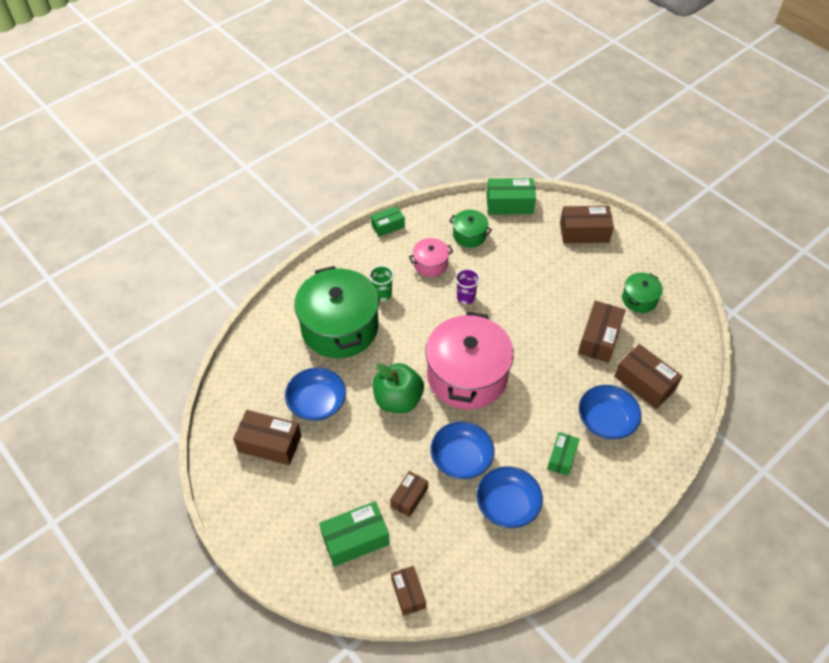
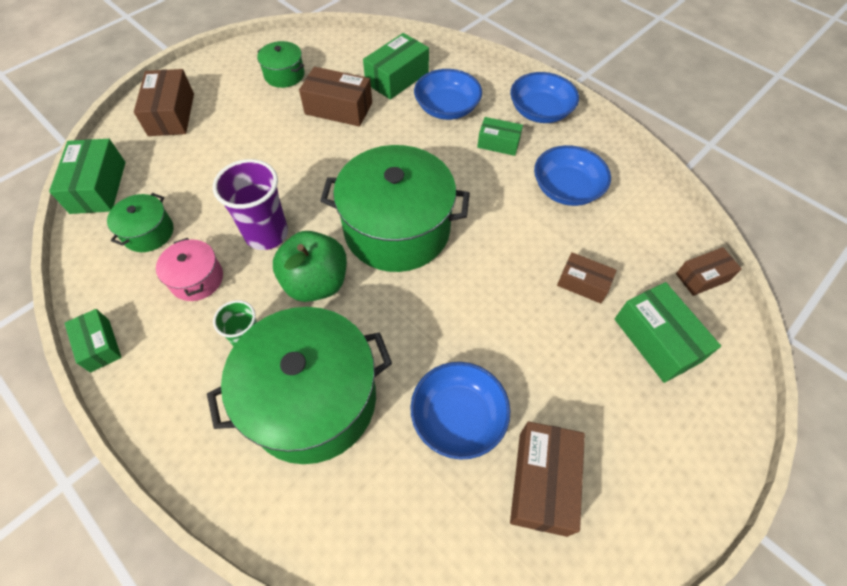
camera: 95 degrees left, 5 degrees up
(398, 400) = (441, 306): green apple -> green apple (316, 283)
(461, 458) = (517, 232): blue bowl -> blue bowl (540, 111)
(466, 298) = (266, 234): purple cup -> purple cup, size x1.67
(467, 376) = (397, 229): pink pot -> green pot
(644, 383) = (397, 78): brown box -> green box

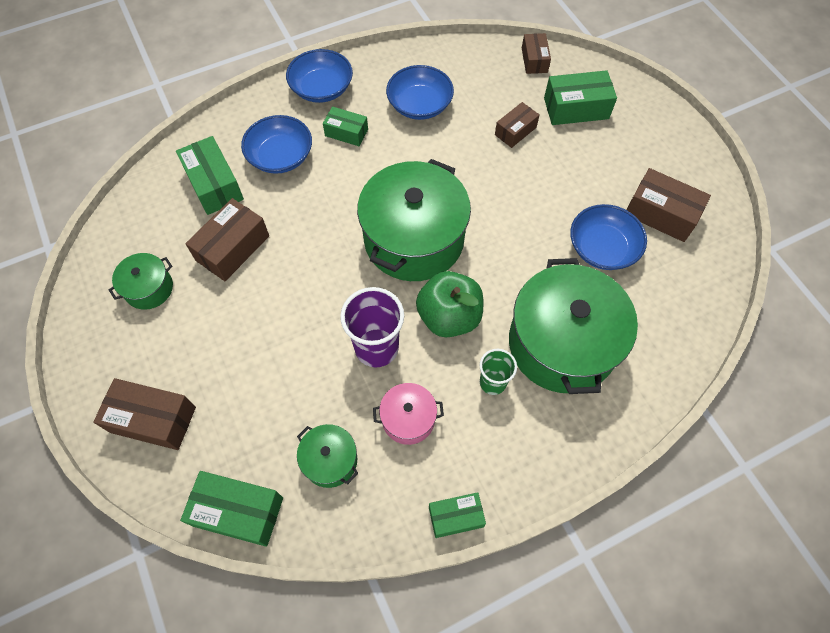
camera: 70 degrees left, 5 degrees up
(498, 143) = (346, 133): green box -> green box turned 75 degrees clockwise

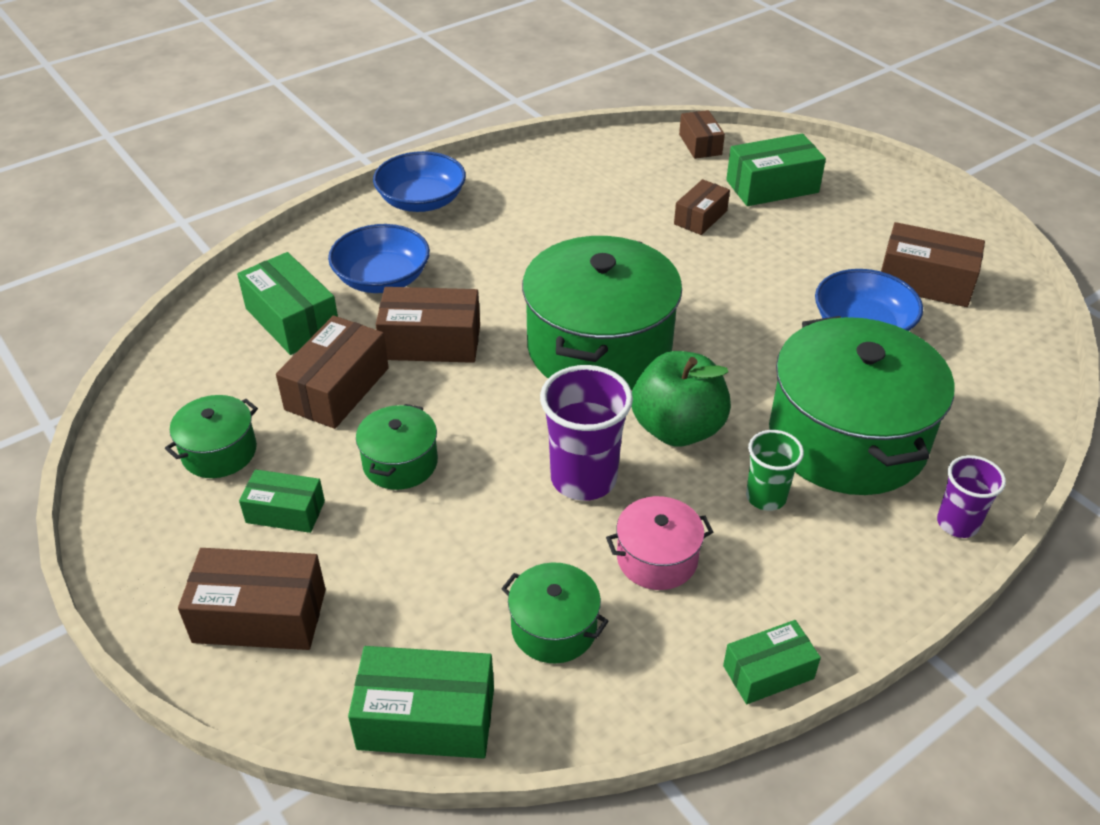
camera: 10 degrees left, 20 degrees down
(261, 316) = (400, 463): none -> green pot
(302, 217) = (431, 342): none -> brown box
(346, 133) = (469, 243): green box -> green box (285, 512)
(419, 105) = (562, 204): blue bowl -> none
(615, 425) = (957, 523): none -> purple cup

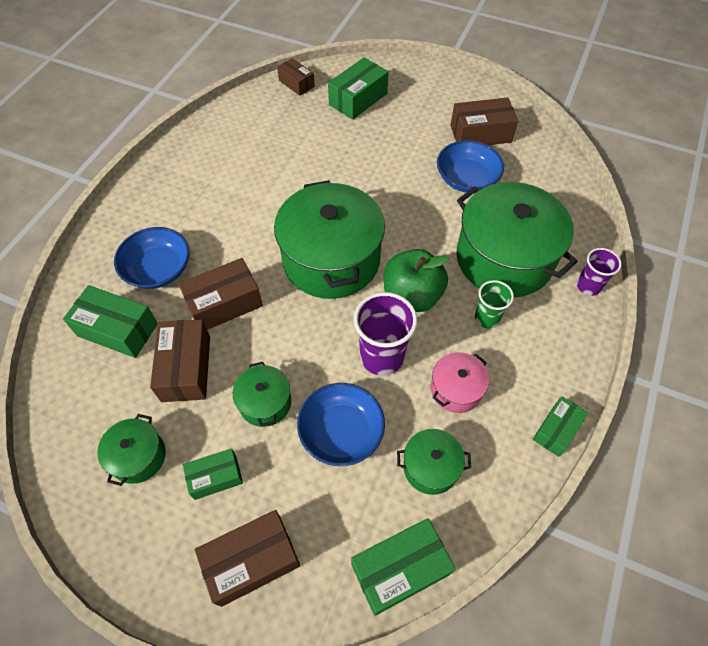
camera: 30 degrees left, 15 degrees up
(421, 201) = (144, 197): blue bowl -> blue bowl (341, 432)
(700, 217) = (331, 138): brown box -> none

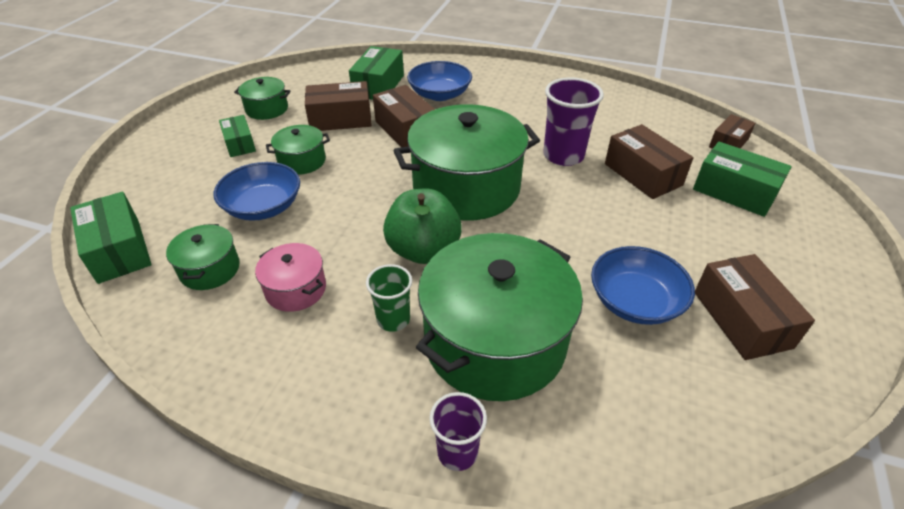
camera: 85 degrees right, 15 degrees down
(252, 561) = (165, 168): brown box -> brown box (642, 174)
(382, 357) = (343, 229): purple cup -> purple cup (563, 156)
(556, 430) = (223, 387): green box -> none

